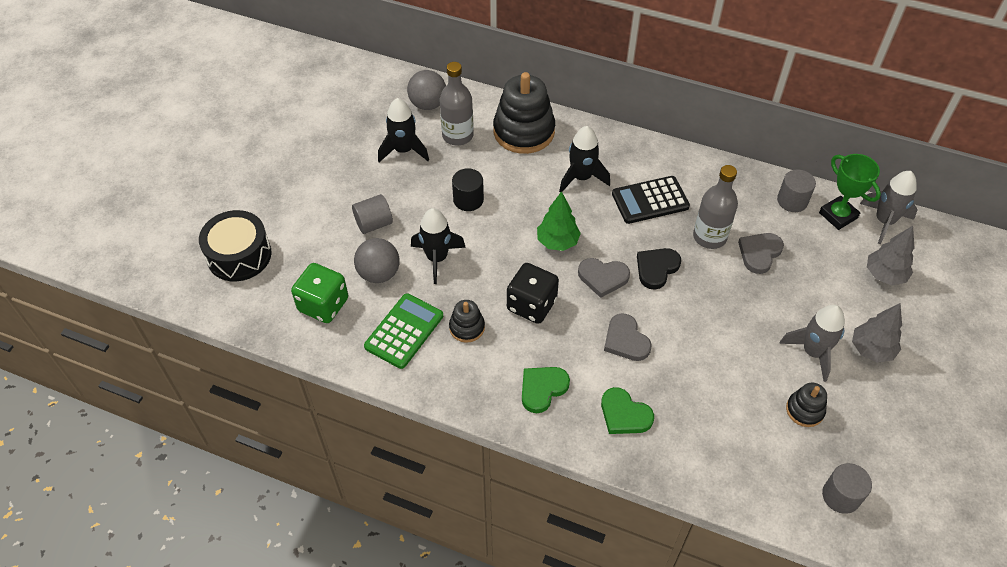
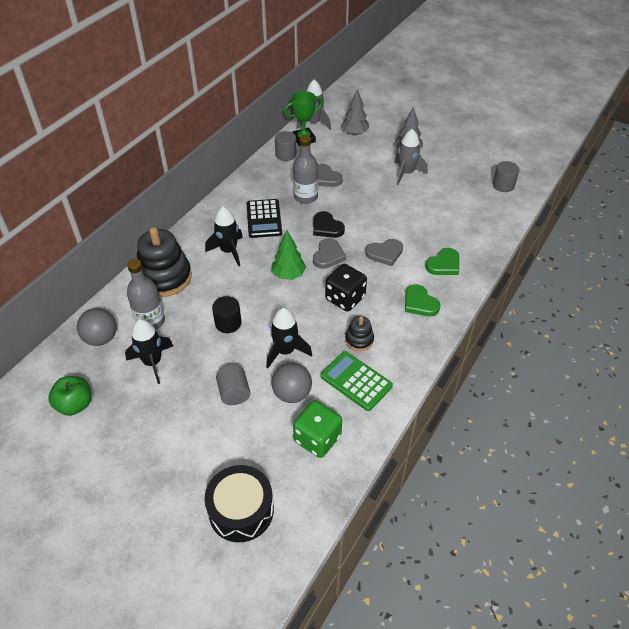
camera: 80 degrees left, 5 degrees down
(345, 108) = (75, 405): none -> green apple
(804, 410) = (446, 186): black stacking toy -> none

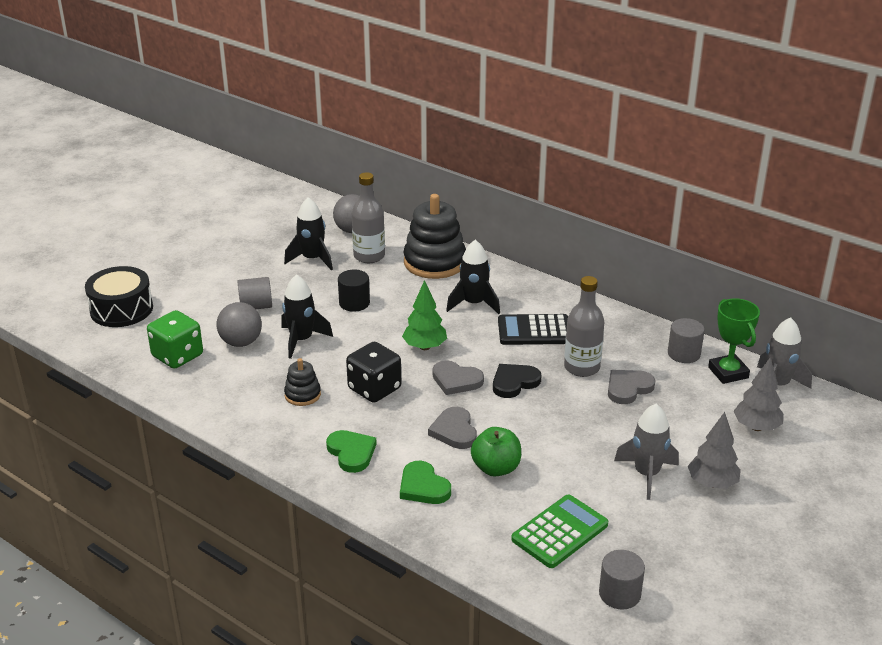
camera: 95 degrees right, 15 degrees down
(75, 405) = (274, 222): green apple -> green apple (496, 468)
(356, 381) = (241, 387): green calculator -> green calculator (559, 532)
(420, 303) = (351, 453): green heart -> green heart turned 90 degrees clockwise

